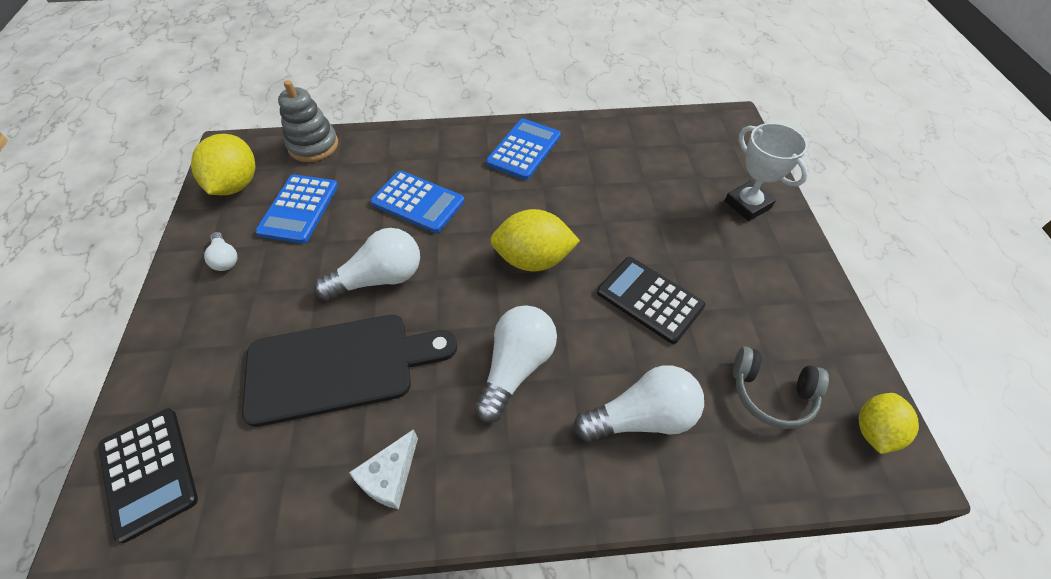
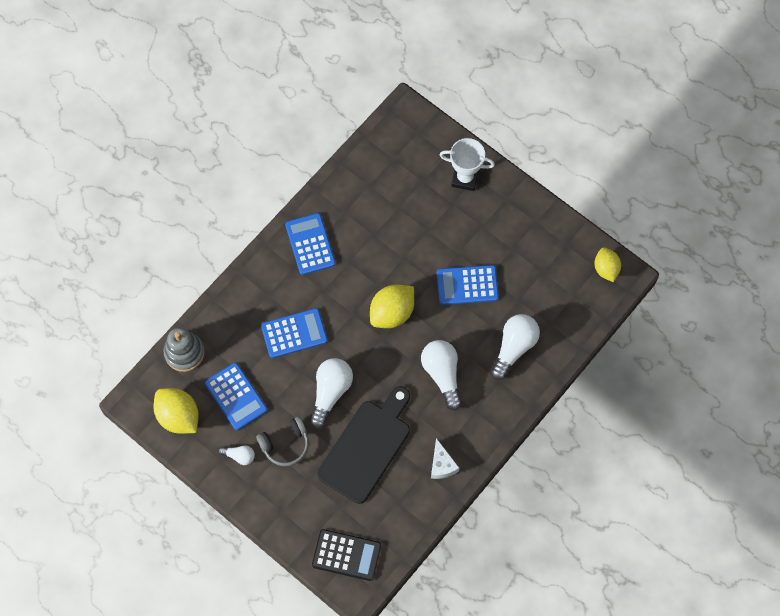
camera: 45 degrees left, 15 degrees up
(649, 299) = (467, 285): black calculator -> blue calculator
(771, 394) = (556, 288): grey headphones -> grey headphones (285, 445)

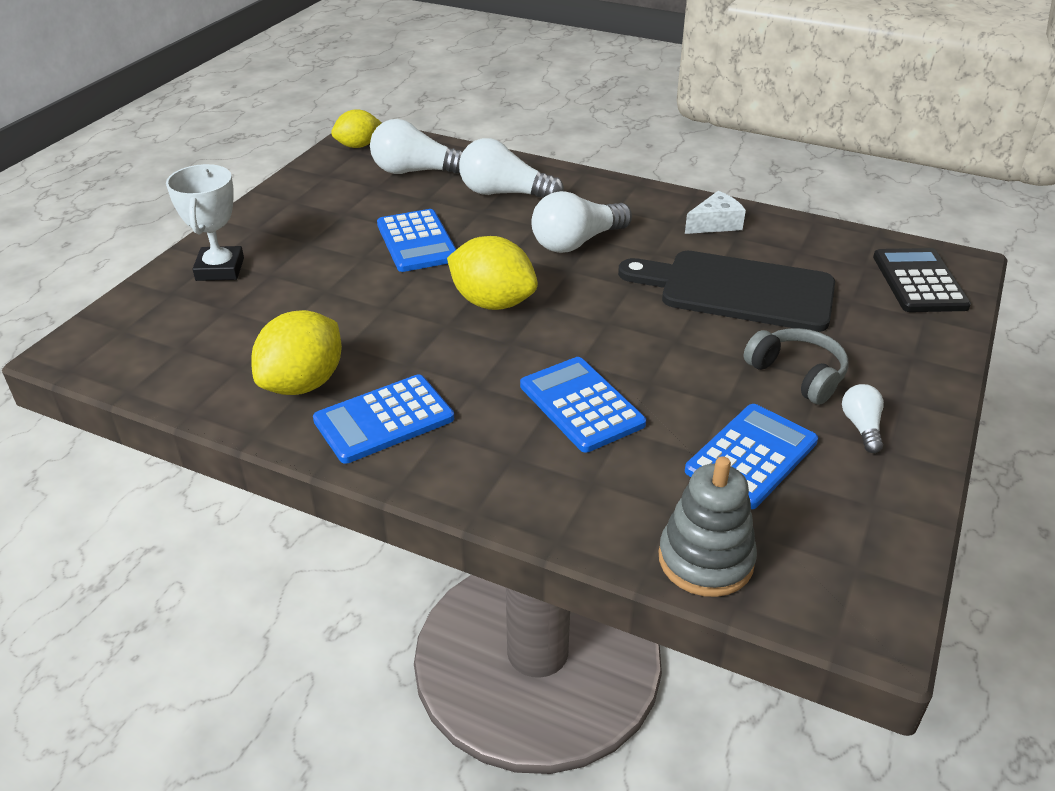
camera: 105 degrees left, 30 degrees down
(178, 416) = (850, 534): yellow lemon -> yellow lemon (303, 383)
(330, 392) = (670, 342): white light bulb -> white light bulb (416, 171)

